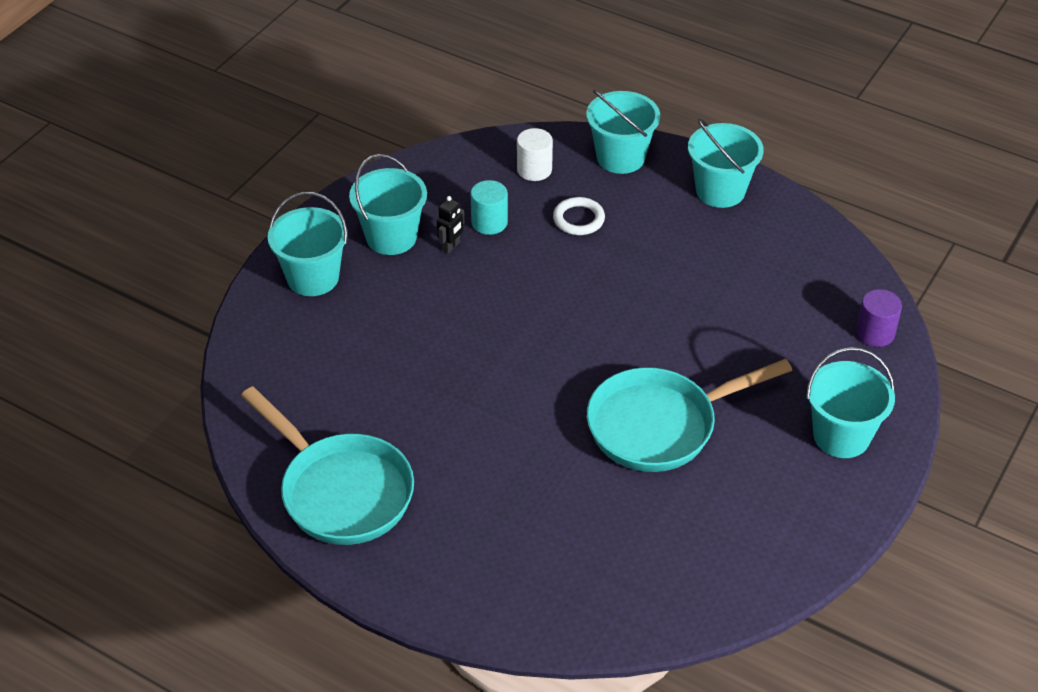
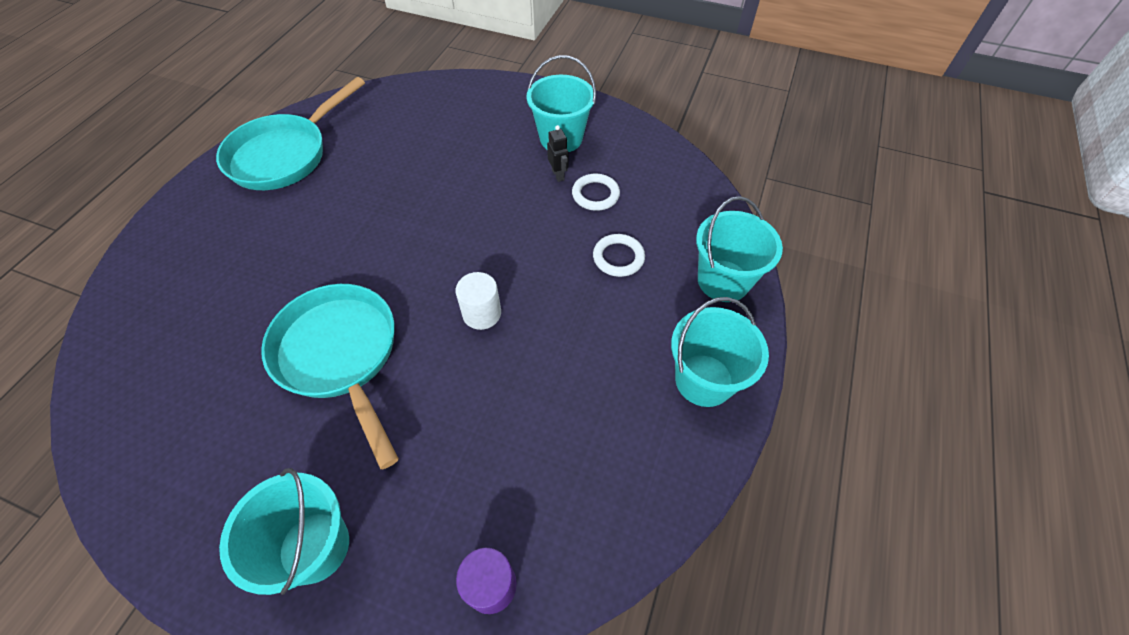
camera: 80 degrees right, 10 degrees up
(313, 277) = (506, 105): turquoise bucket -> none
(451, 246) = (558, 175): black robot -> black robot turned 135 degrees counterclockwise
(489, 222) = (595, 195): turquoise cylinder -> white ring
(534, 170) = (678, 216): white cylinder -> white cylinder (482, 313)

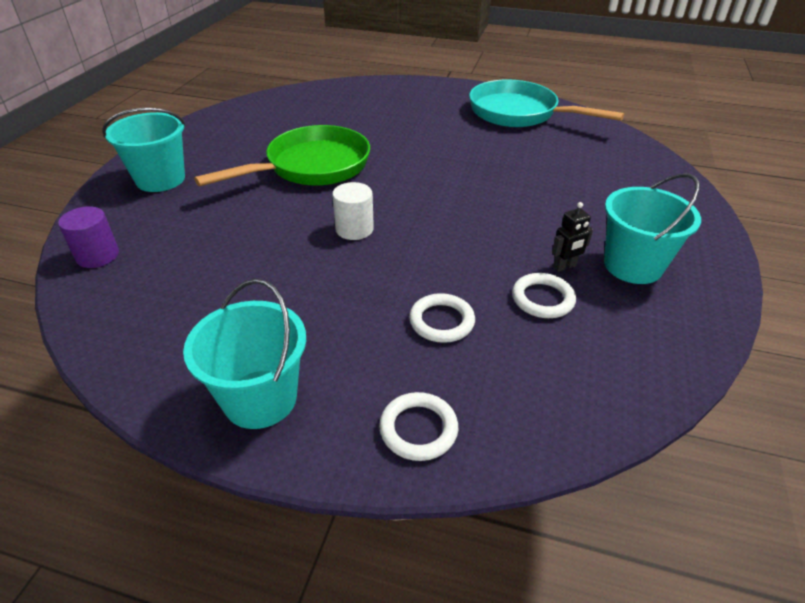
camera: 85 degrees right, 15 degrees down
(341, 356) = (311, 167): turquoise pan -> green pan
(723, 281) = (418, 429): turquoise bucket -> white ring

